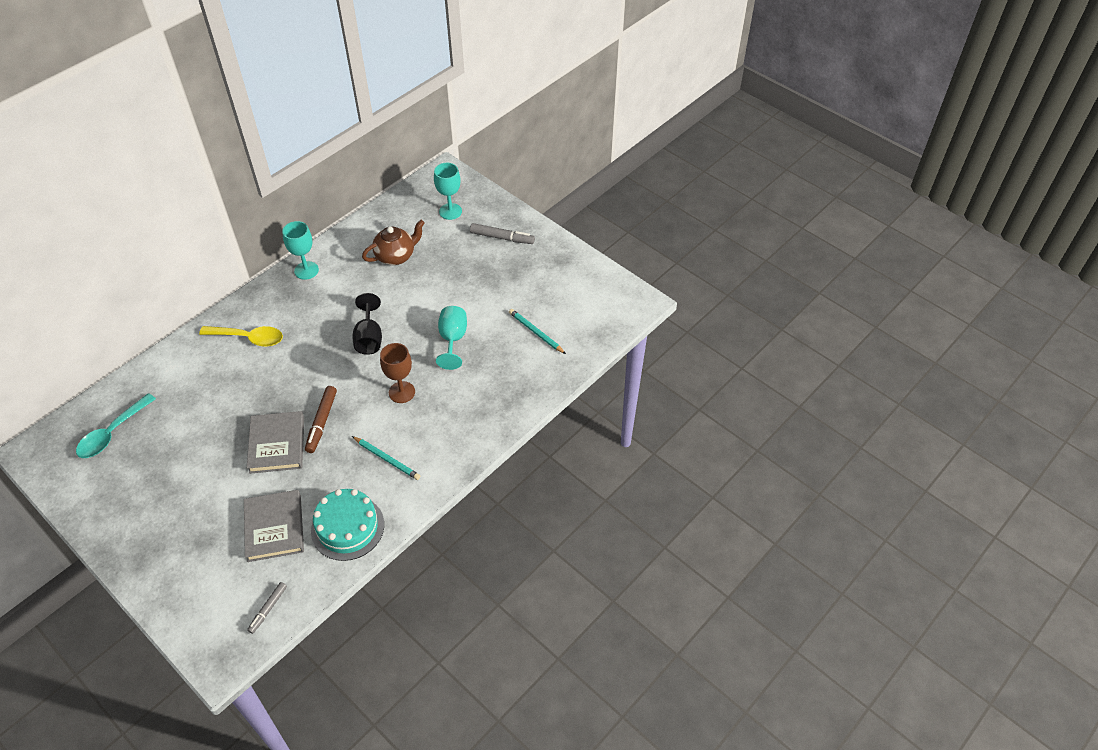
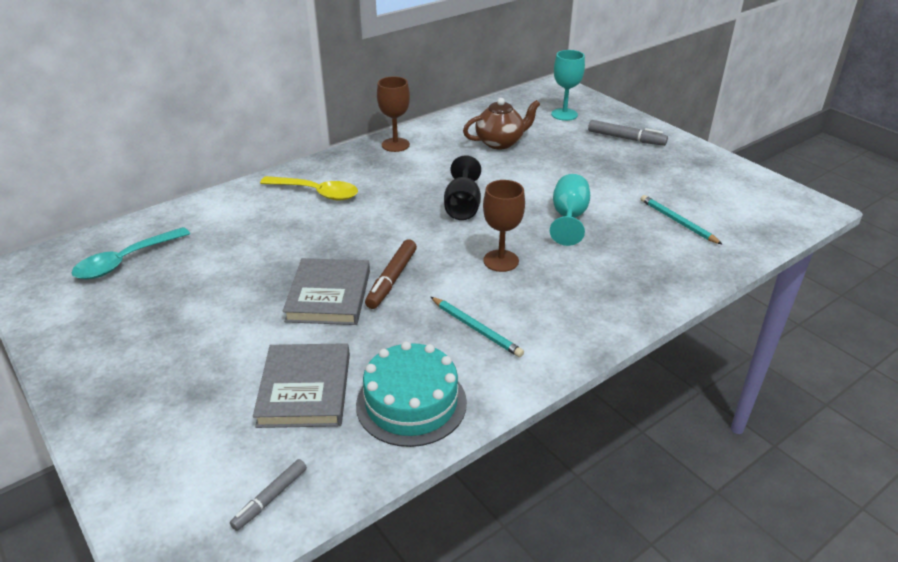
camera: 10 degrees right, 15 degrees down
(306, 270) = (395, 145): turquoise goblet -> brown goblet

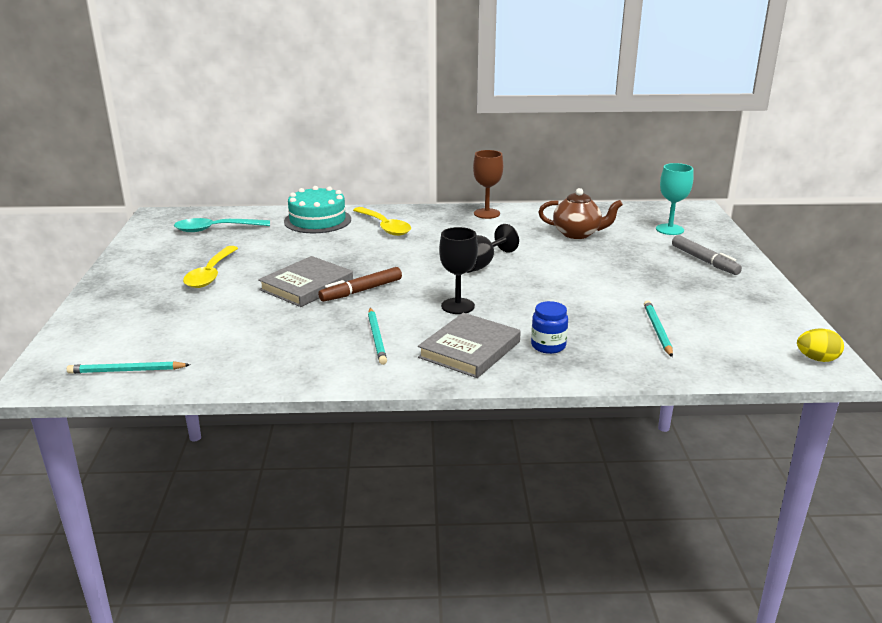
camera: 35 degrees right, 10 degrees down
(200, 324) = (210, 274): none -> yellow spoon
(270, 498) = (127, 371): grey marker -> turquoise pencil
(305, 389) = (220, 328): grey book -> grey book (469, 349)
(411, 403) = (272, 360): turquoise cake -> turquoise cake (317, 220)
(501, 261) = (457, 306): brown goblet -> black goblet
(569, 218) = (557, 298): turquoise goblet -> none
(623, 272) = (548, 346): none -> blue jar
(801, 205) = (817, 359): none -> yellow egg

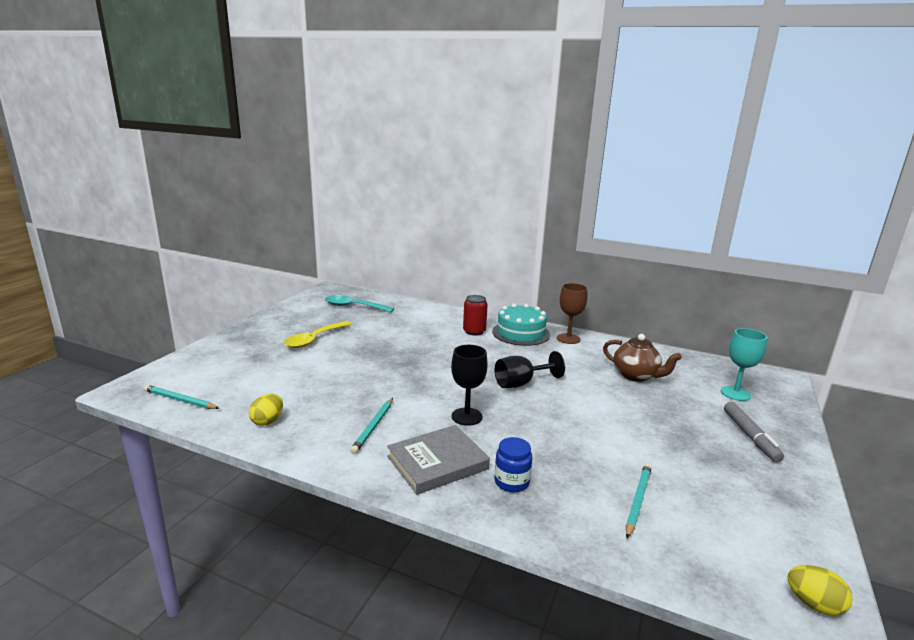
camera: 25 degrees right, 5 degrees down
(258, 362) = (267, 421): none -> yellow egg
(306, 286) = (368, 366): grey book -> none
(317, 220) = (429, 315): turquoise cake -> turquoise cake (520, 333)
(361, 291) = (403, 381): brown marker -> none
(384, 227) = (474, 331): yellow spoon -> red can

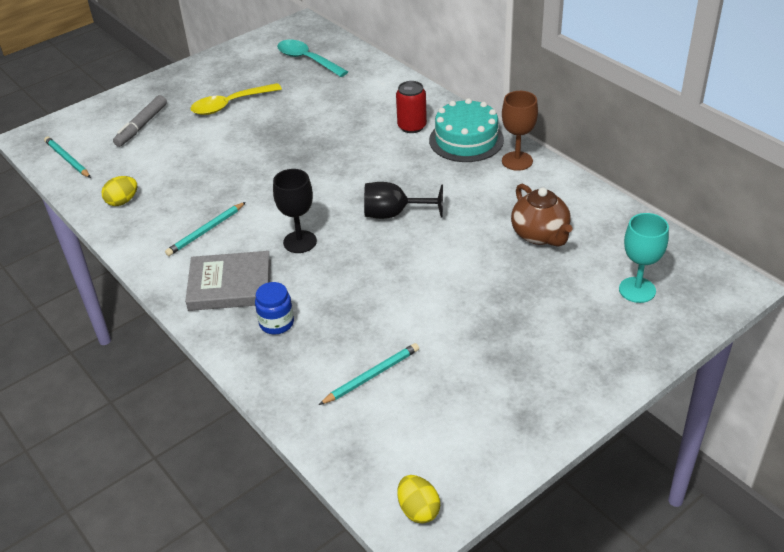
camera: 30 degrees right, 20 degrees up
(750, 436) = (578, 347): grey marker -> grey marker (141, 126)

